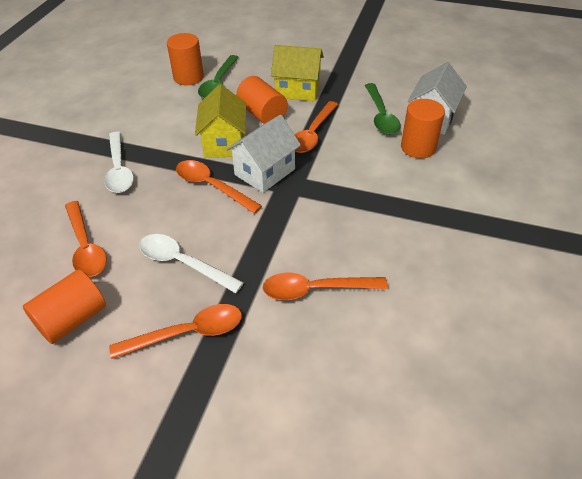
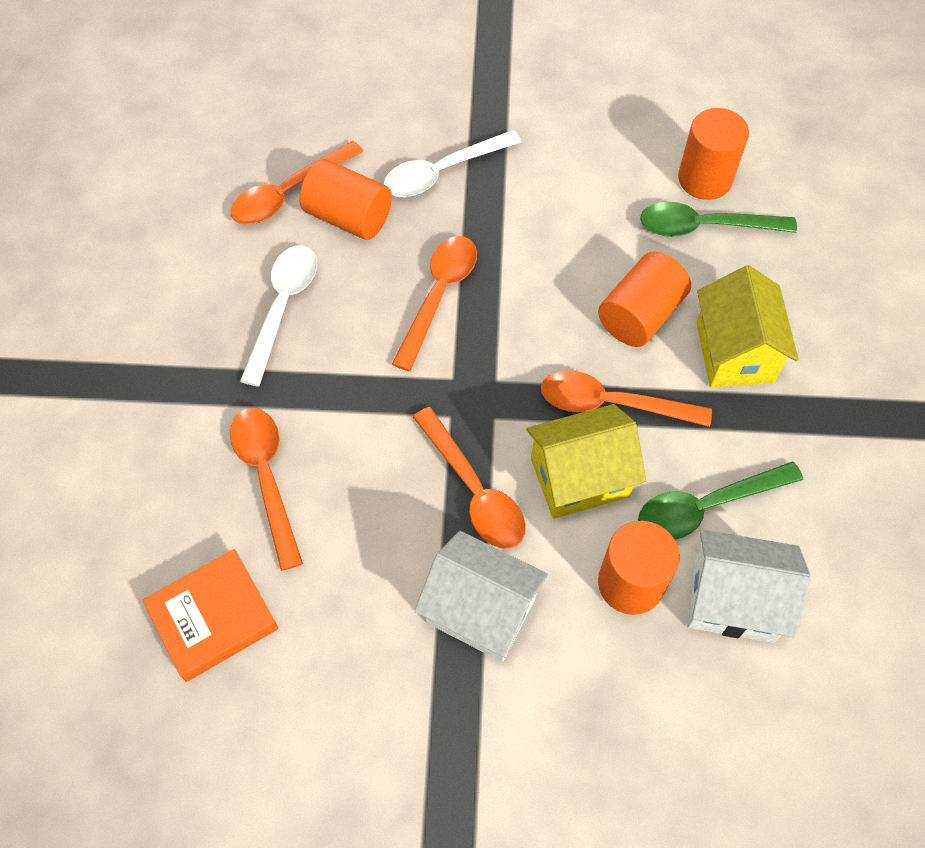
camera: 75 degrees right, 15 degrees up
(72, 319) = (176, 225): orange cylinder -> orange cylinder (348, 217)
(188, 333) = (174, 348): orange spoon -> orange spoon (474, 490)
(224, 143) = (544, 282): yellow house -> yellow house (579, 478)
(265, 172) = (491, 356): white house -> white house (480, 610)
(414, 333) = (213, 618): none -> orange book

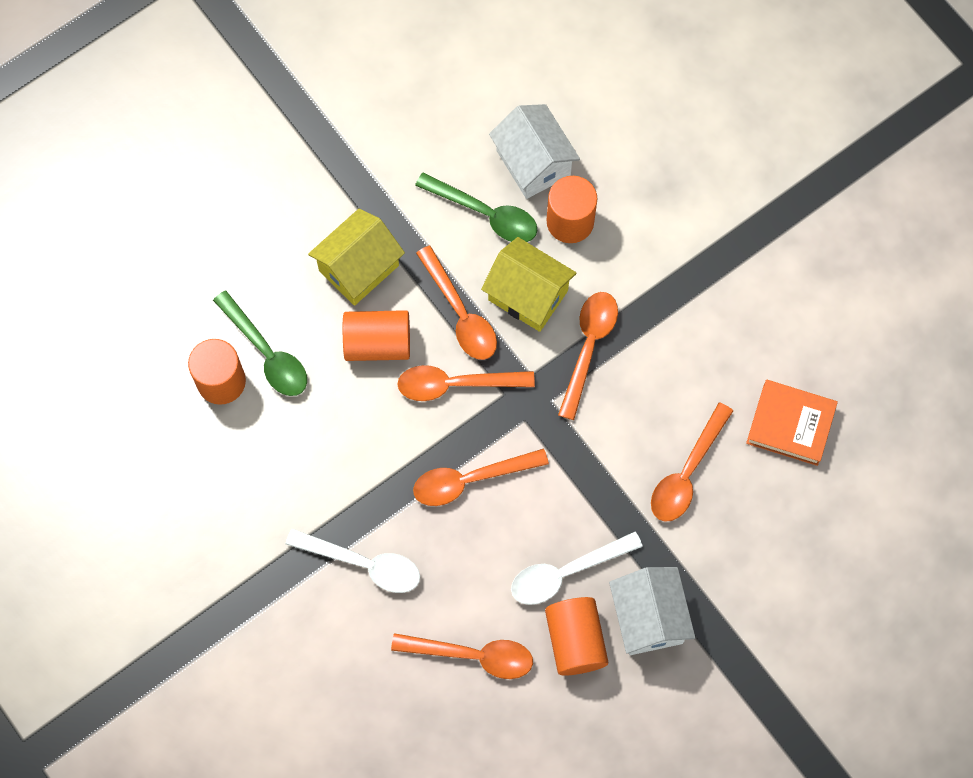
camera: 130 degrees left, 10 degrees up
(348, 217) = (458, 595): orange cylinder -> orange cylinder (575, 640)
(480, 610) = (657, 287): white house -> white house (648, 618)
(541, 348) = (455, 384): none -> orange spoon

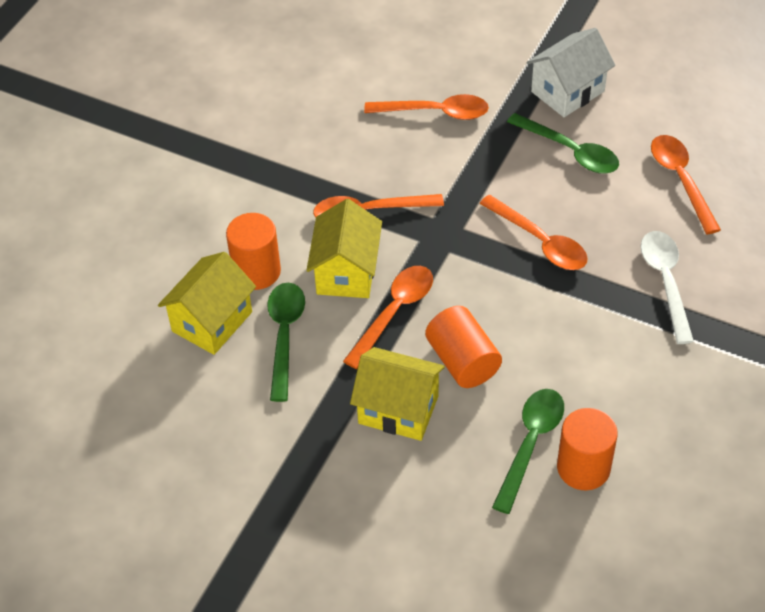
camera: 115 degrees left, 20 degrees down
(455, 384) = (463, 287): orange spoon -> none
(533, 163) = (212, 321): white house -> yellow house
(566, 572) = (570, 151): white spoon -> green spoon
(575, 640) = (618, 125): orange cylinder -> none
(790, 425) = (354, 69): orange book -> none

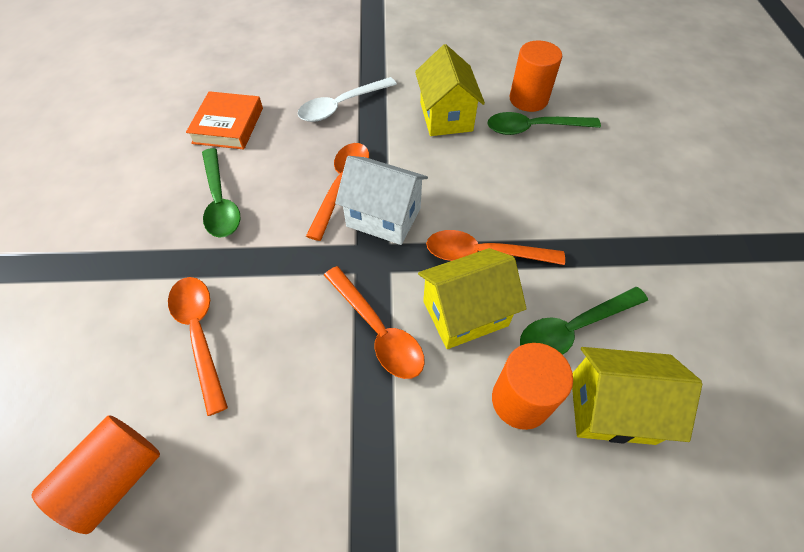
camera: 120 degrees left, 5 degrees up
(398, 409) = (572, 210): yellow house -> yellow house (446, 116)
(462, 361) = (496, 189): orange cylinder -> orange cylinder (116, 478)
(567, 91) = (133, 231): white house -> white house (383, 217)
(570, 151) = (220, 202): green spoon -> green spoon turned 150 degrees clockwise
(681, 180) = (228, 125): orange spoon -> orange book

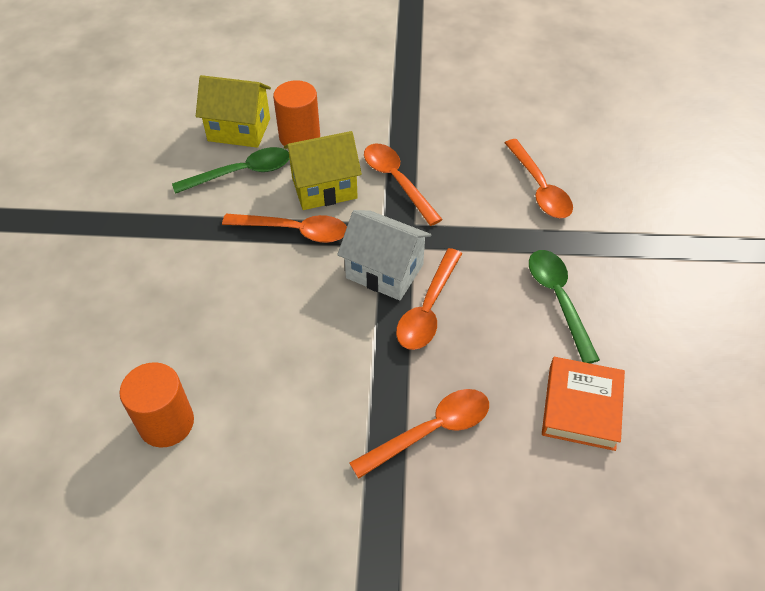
camera: 175 degrees left, 5 degrees down
(116, 478) = (566, 119): orange cylinder -> none
(341, 106) = (431, 431): white spoon -> orange spoon
(446, 116) = (290, 400): yellow house -> none
(533, 128) = (182, 372): green spoon -> none

